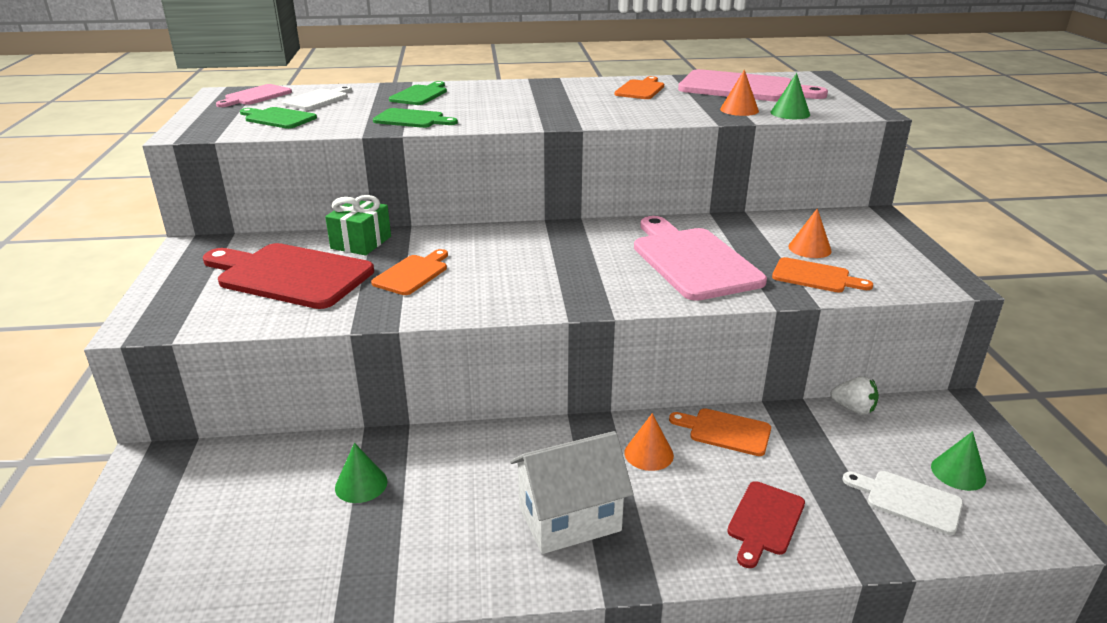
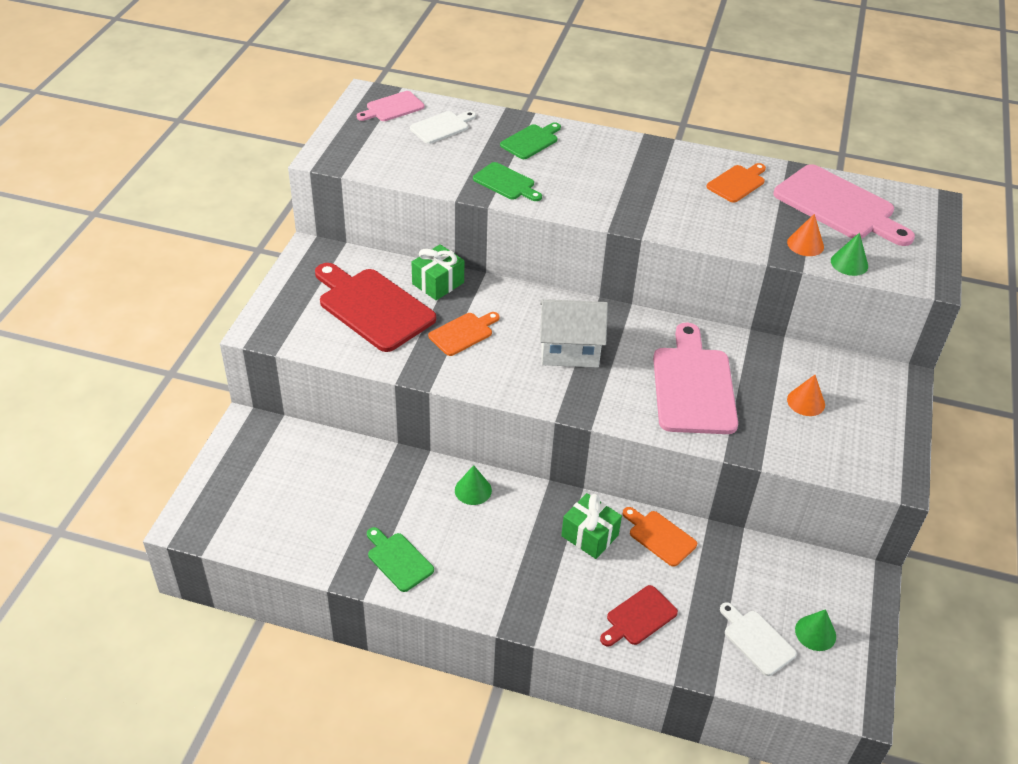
camera: 20 degrees right, 15 degrees up
(278, 118) = (399, 152): green cutting board -> green cutting board (398, 560)
(361, 484) = (379, 491): green cone -> green cone (473, 490)
(569, 518) = (505, 567): white house -> white house (569, 350)
(649, 454) = (589, 535): orange cone -> green gift
(815, 276) = (784, 436): orange cutting board -> none
(853, 409) = (777, 551): white strawberry -> none

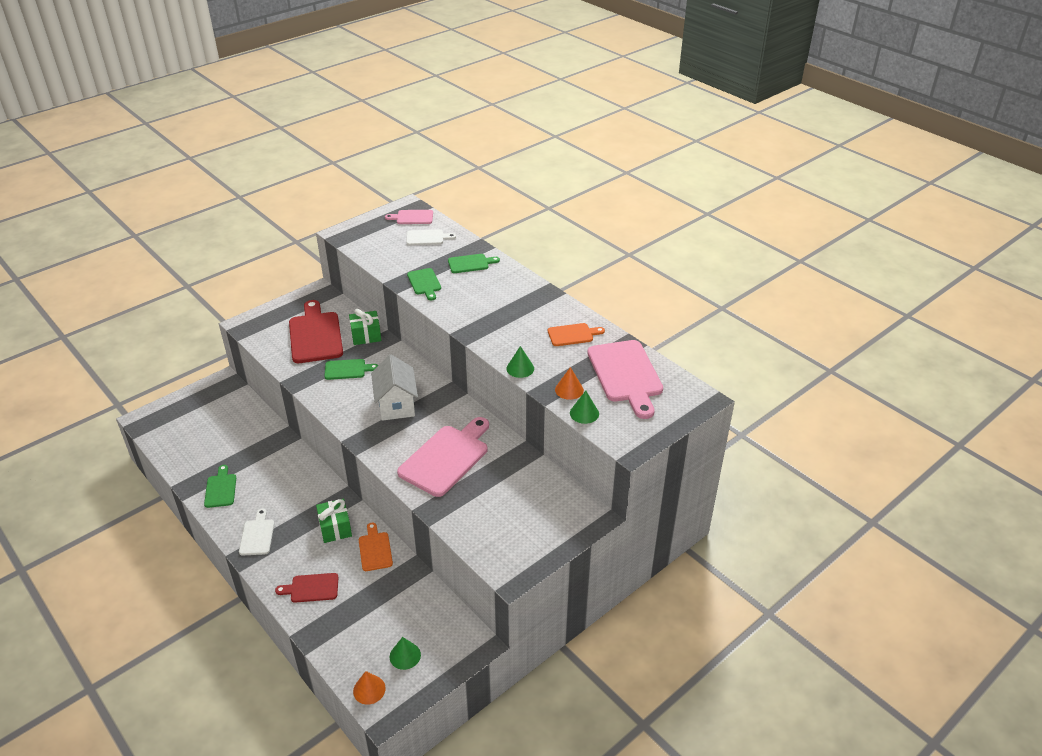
camera: 35 degrees right, 5 degrees down
(463, 333) = (347, 369): orange cutting board -> green cutting board
(473, 490) = (299, 470): green cone -> green cone (520, 368)
(569, 350) = (396, 405): white house -> white house turned 45 degrees clockwise
(756, 640) = (364, 639): white cutting board -> white cutting board (257, 535)
(806, 402) = (507, 500): orange cone -> orange cone (369, 689)

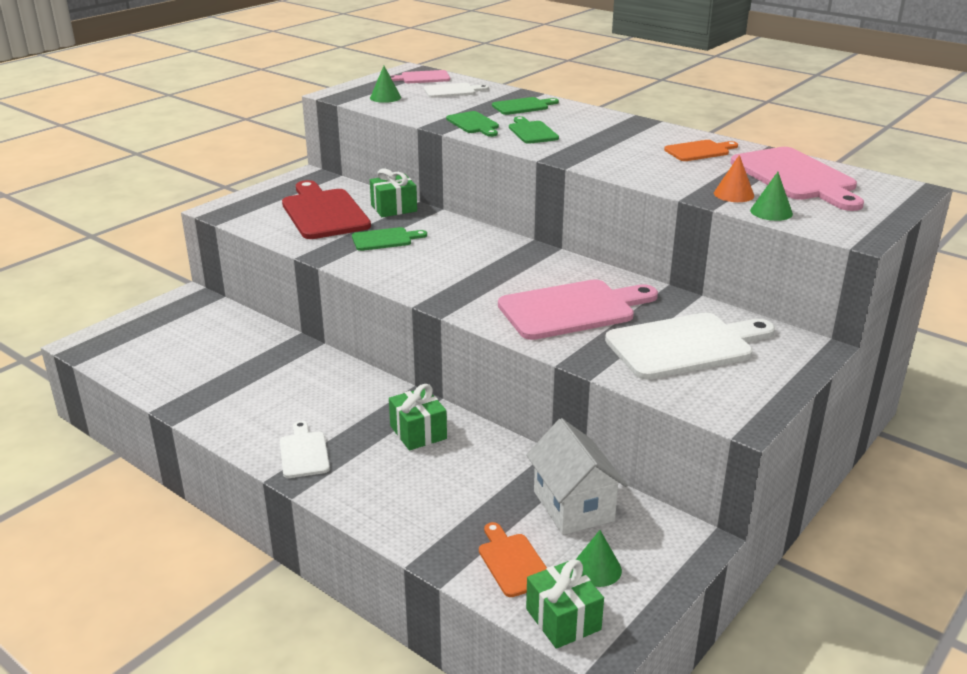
camera: 10 degrees left, 10 degrees down
(221, 489) = (227, 407): green cutting board -> green cutting board (532, 132)
(311, 588) = (413, 504): red cutting board -> none
(369, 689) = (563, 619): orange cone -> green gift
(375, 549) = (488, 450): orange cutting board -> orange cutting board (513, 562)
(396, 405) = (471, 266): white house -> white house (573, 506)
(446, 458) = (572, 309): pink cutting board -> pink cutting board turned 45 degrees clockwise
(506, 503) = (685, 345): none -> white cutting board
(520, 368) = (654, 181): green cone -> green cone (385, 97)

